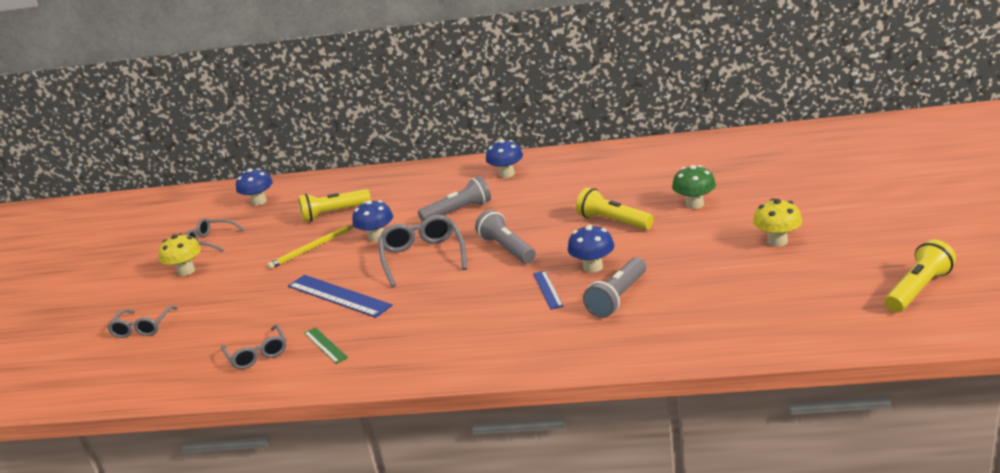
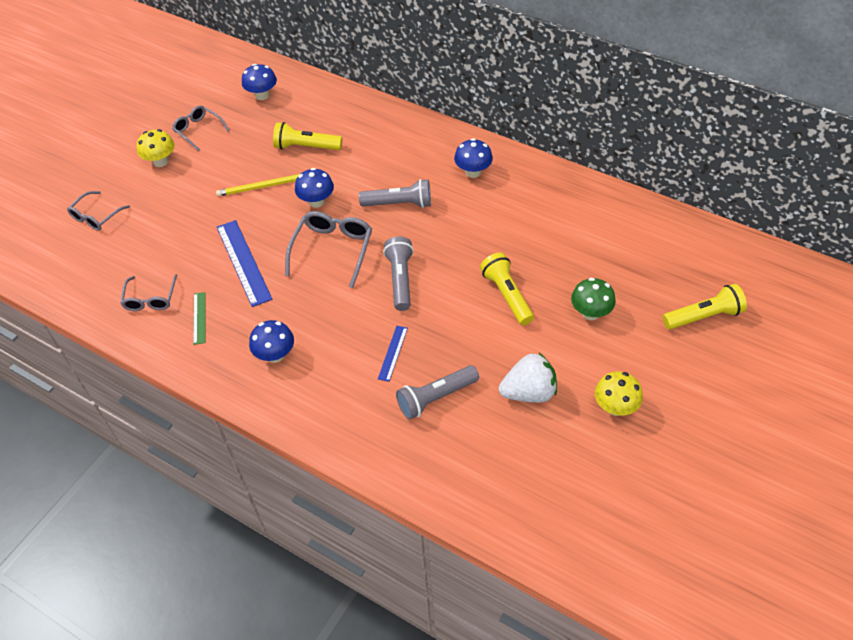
camera: 25 degrees right, 25 degrees up
(593, 267) = (446, 346): blue mushroom -> blue mushroom (275, 355)
(696, 262) = (529, 392): none -> white strawberry
(918, 289) = (672, 543): yellow flashlight -> yellow flashlight (703, 316)

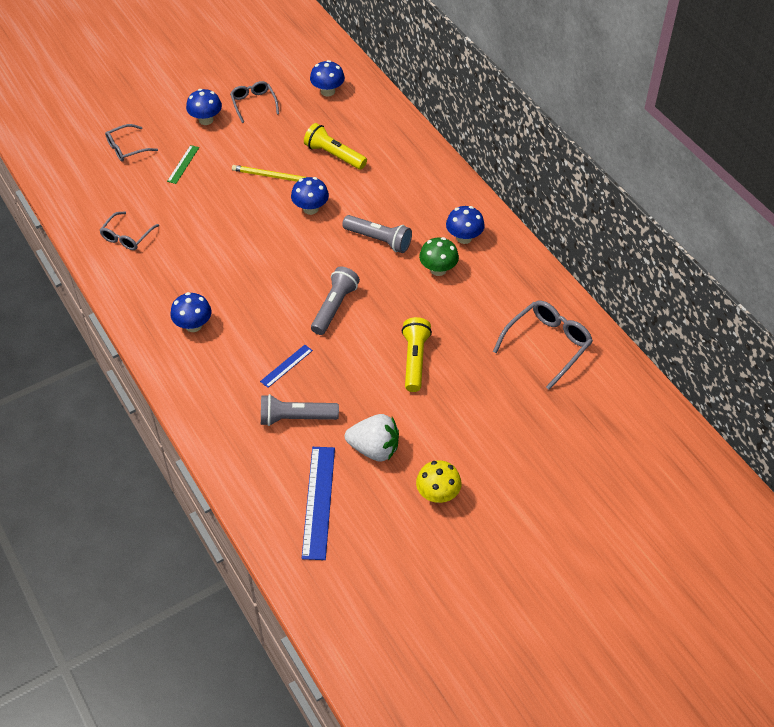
camera: 25 degrees right, 0 degrees up
(160, 161) = (206, 120): yellow mushroom -> blue mushroom
(199, 318) = (154, 269): green ruler -> green ruler (183, 164)
(243, 262) = (217, 237): blue ruler -> blue ruler (319, 502)
(332, 250) = (295, 257): grey glasses -> grey glasses (547, 345)
(590, 313) = (476, 407): green mushroom -> green mushroom (438, 269)
(703, 316) = (575, 455): yellow flashlight -> none

